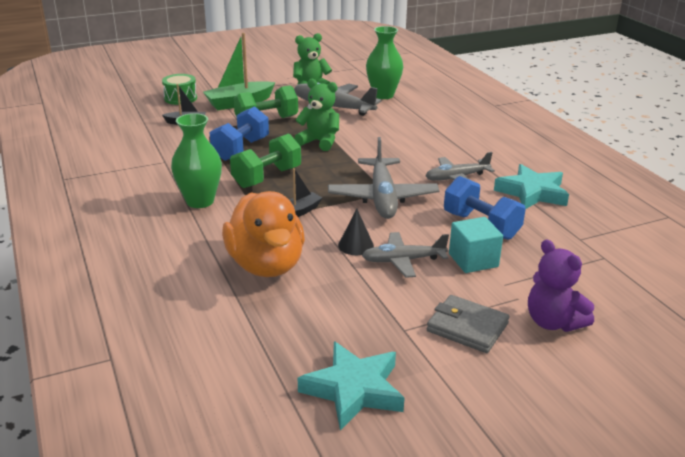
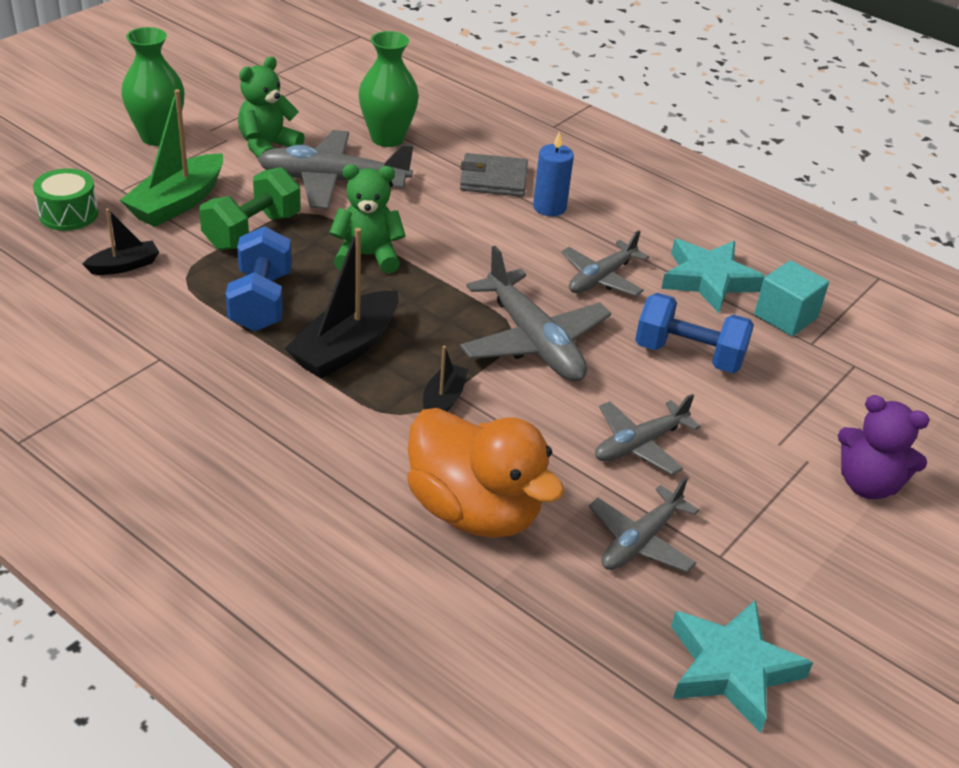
camera: 30 degrees left, 10 degrees up
(200, 201) = (284, 423): green vase -> green vase (158, 137)
(267, 177) = (346, 348): green dumbbell -> black boat
(355, 245) = (563, 437): black cone -> none
(356, 307) = (640, 541): none -> grey plane
(454, 140) = (549, 207): none -> blue candle
(467, 327) = (785, 526): grey wallet -> grey wallet (493, 179)
(473, 260) = (719, 417): turquoise cube -> turquoise cube (785, 316)

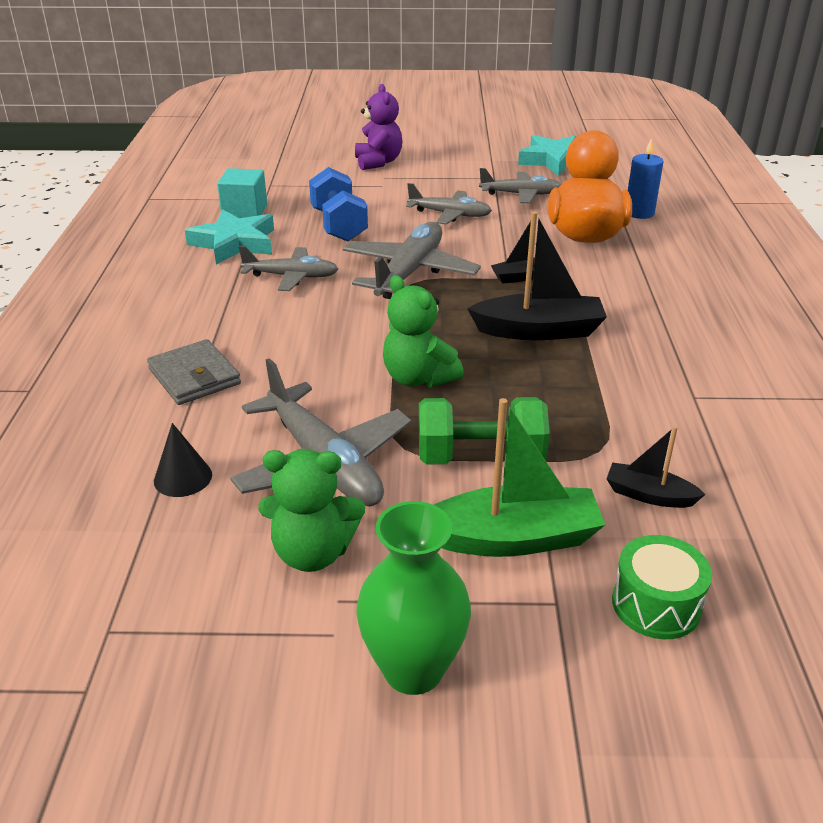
camera: 125 degrees left, 5 degrees down
(261, 301) = (558, 393): blue dumbbell -> none
(387, 138) = (183, 477): green vase -> black cone
(549, 207) = (211, 332): blue candle -> blue candle (639, 213)

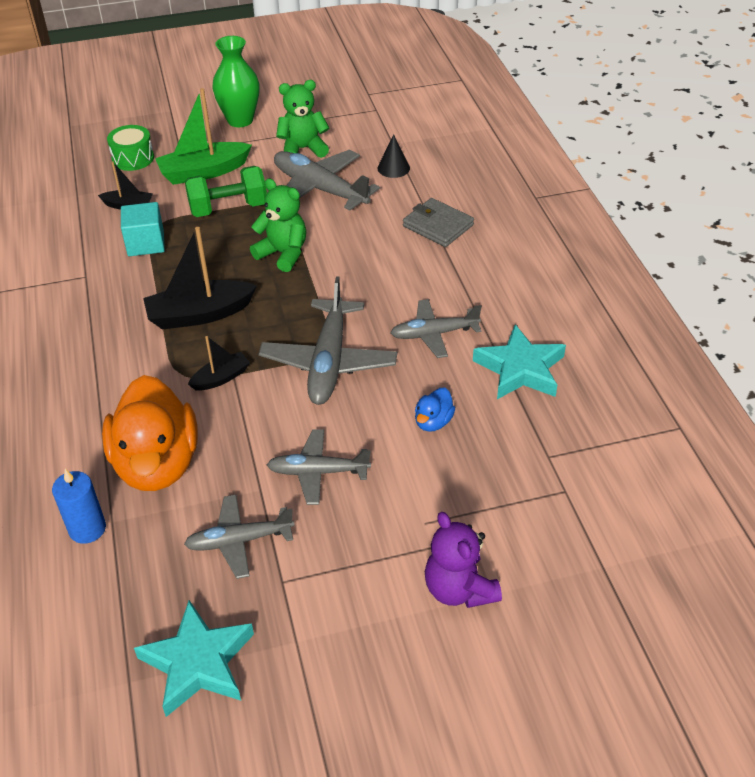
camera: 165 degrees right, 10 degrees up
(245, 211) = (551, 425): turquoise cube -> turquoise cube (146, 243)
(339, 225) = (433, 422): blue dumbbell -> blue duck

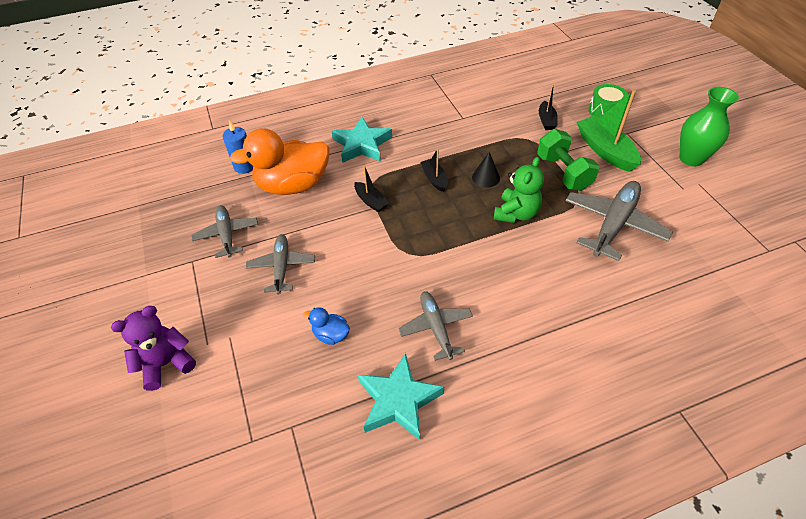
camera: 85 degrees right, 5 degrees up
(146, 243) = (505, 138): turquoise cube -> none
(198, 663) = (142, 231): turquoise star -> turquoise star (362, 145)
(199, 314) = (434, 179): black boat -> black boat, size x0.55
(303, 149) = (669, 205): green teddy bear -> none
(329, 362) = (393, 259): grey plane -> none
(393, 168) = (672, 275): black cone -> black cone (486, 177)
(438, 226) = (592, 319): grey wallet -> none

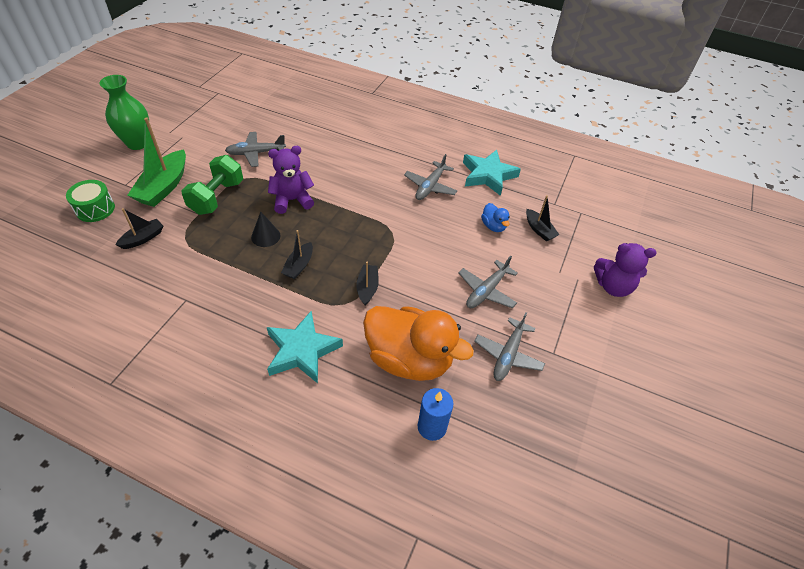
camera: 140 degrees left, 0 degrees up
(282, 371) = (539, 230): none -> black boat
(516, 213) = (292, 200): green teddy bear -> purple teddy bear
(613, 224) = (255, 153): grey plane -> grey plane, size x0.63

